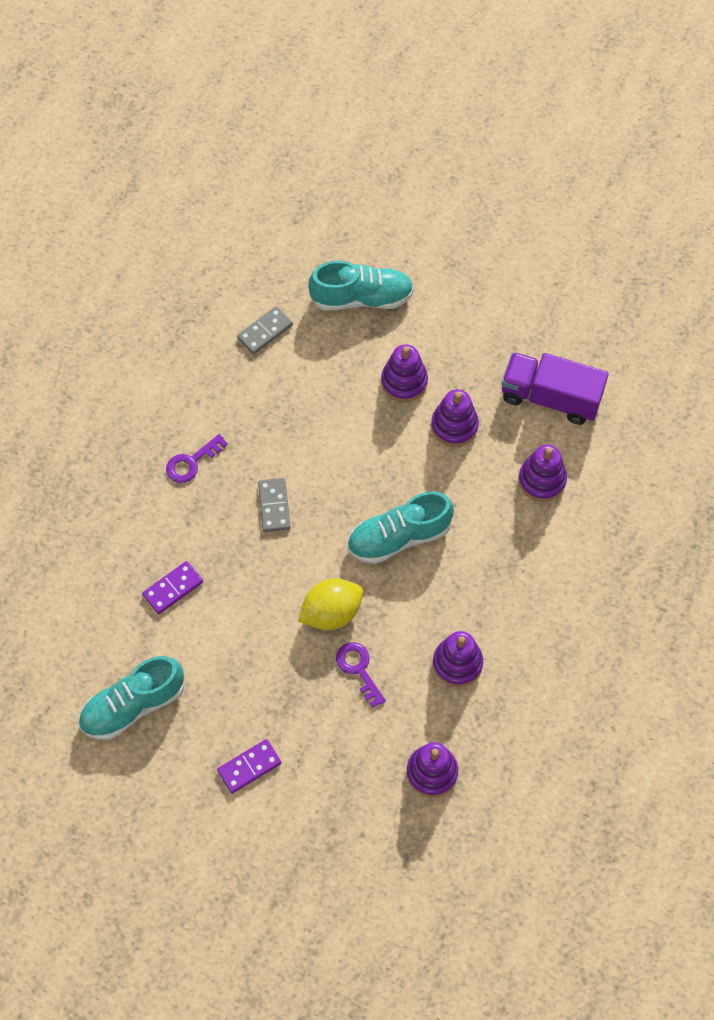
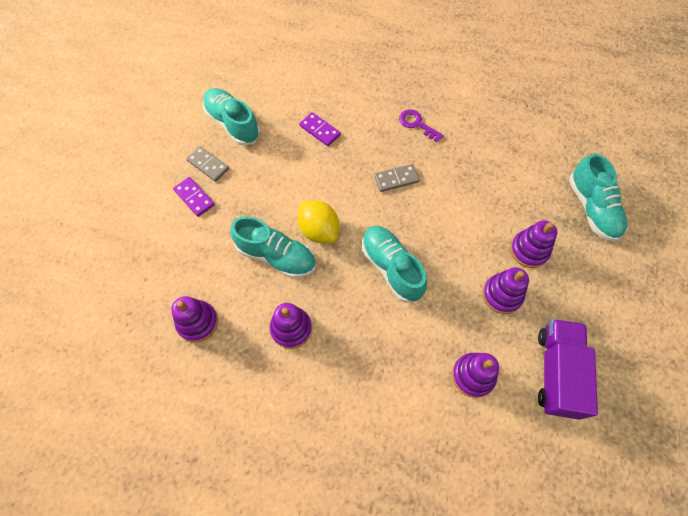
camera: 80 degrees right, 0 degrees up
(265, 331) = (536, 149): grey domino -> grey domino (208, 165)
(358, 669) = (276, 256): purple key -> turquoise shoe

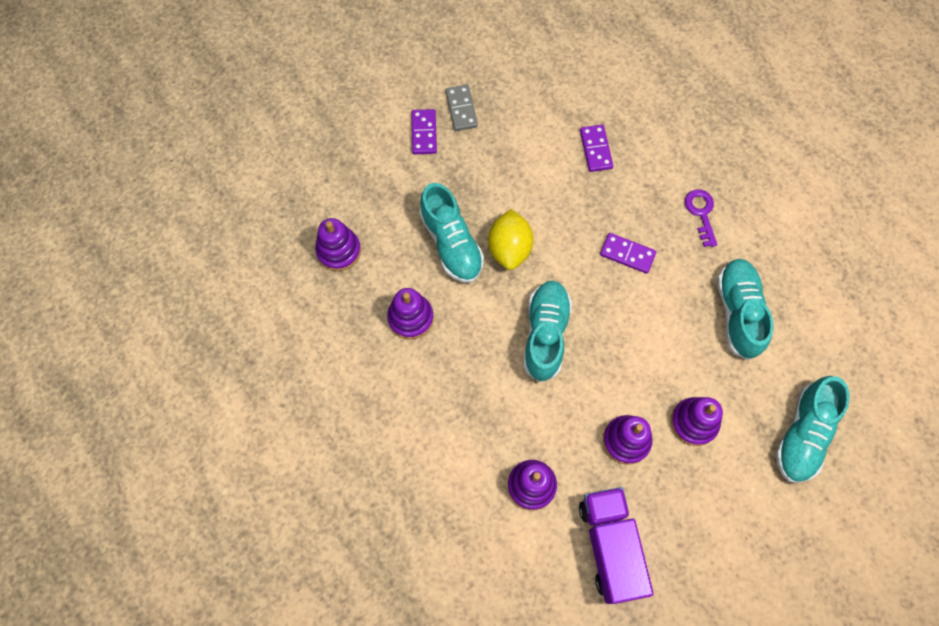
camera: 40 degrees right, 5 degrees up
(233, 124) = (517, 82): turquoise shoe -> turquoise shoe (738, 312)
(396, 179) = (627, 254): grey domino -> purple domino
(556, 372) = (610, 546): purple truck -> purple truck turned 60 degrees counterclockwise

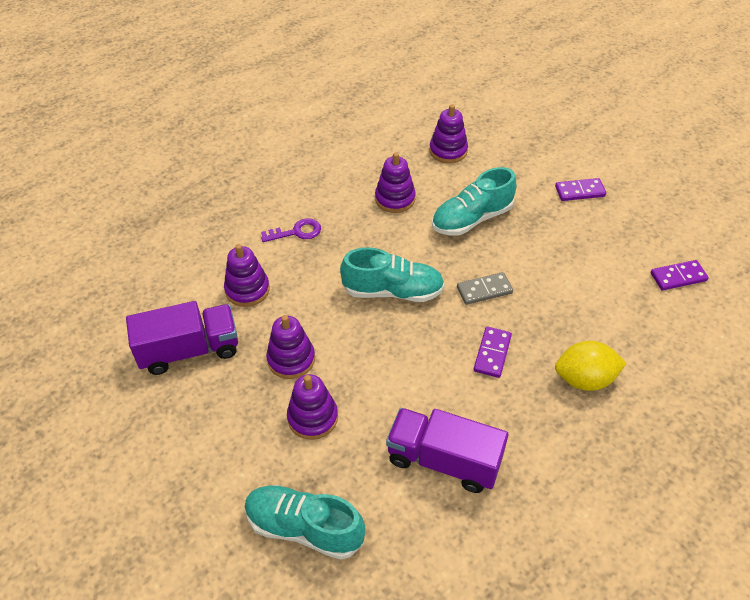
camera: 85 degrees right, 20 degrees down
(461, 109) = (615, 214): grey domino -> grey domino (484, 290)
(509, 248) = (476, 259): yellow lemon -> yellow lemon (584, 379)
(596, 149) = (608, 321): purple domino -> purple domino (678, 277)
(701, 213) = (560, 422): purple key -> purple key (297, 232)
(738, 312) = (443, 460): turquoise shoe -> purple truck

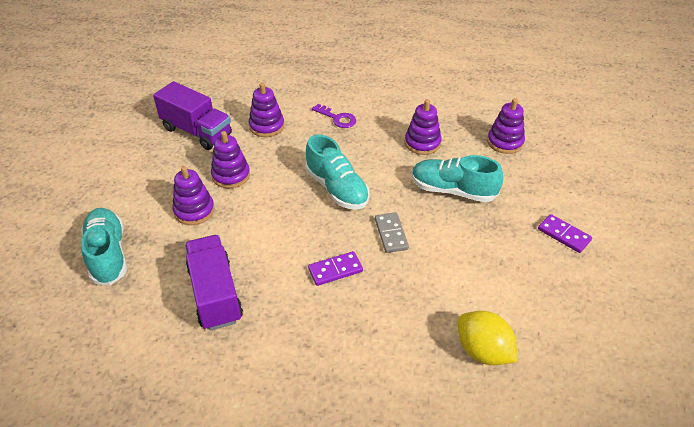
camera: 50 degrees right, 5 degrees down
(484, 290) = (391, 234): grey domino -> grey domino turned 45 degrees clockwise
(584, 379) = (366, 338): yellow lemon -> yellow lemon (483, 351)
(678, 277) = (548, 349): purple domino -> none

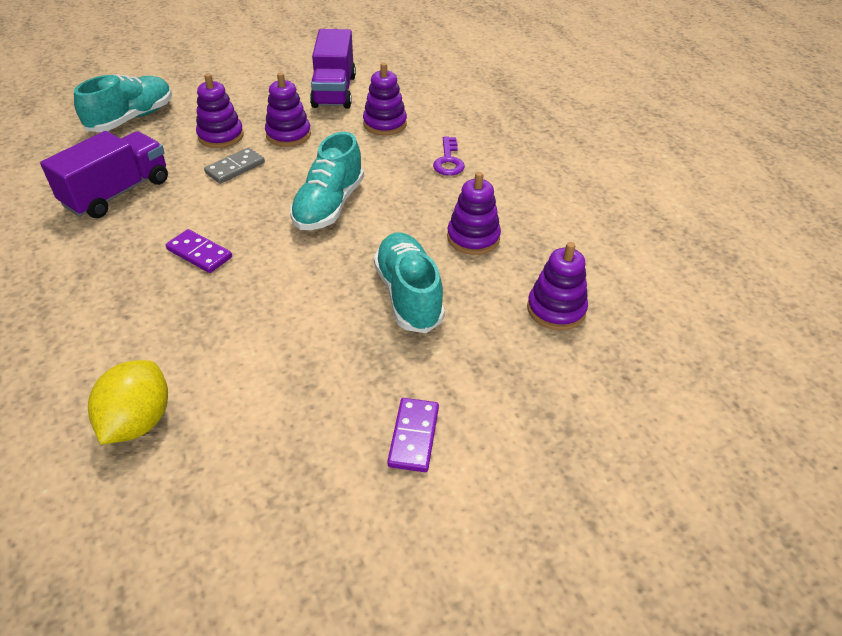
camera: 55 degrees right, 0 degrees up
(391, 234) = (286, 272): grey domino -> grey domino (235, 168)

